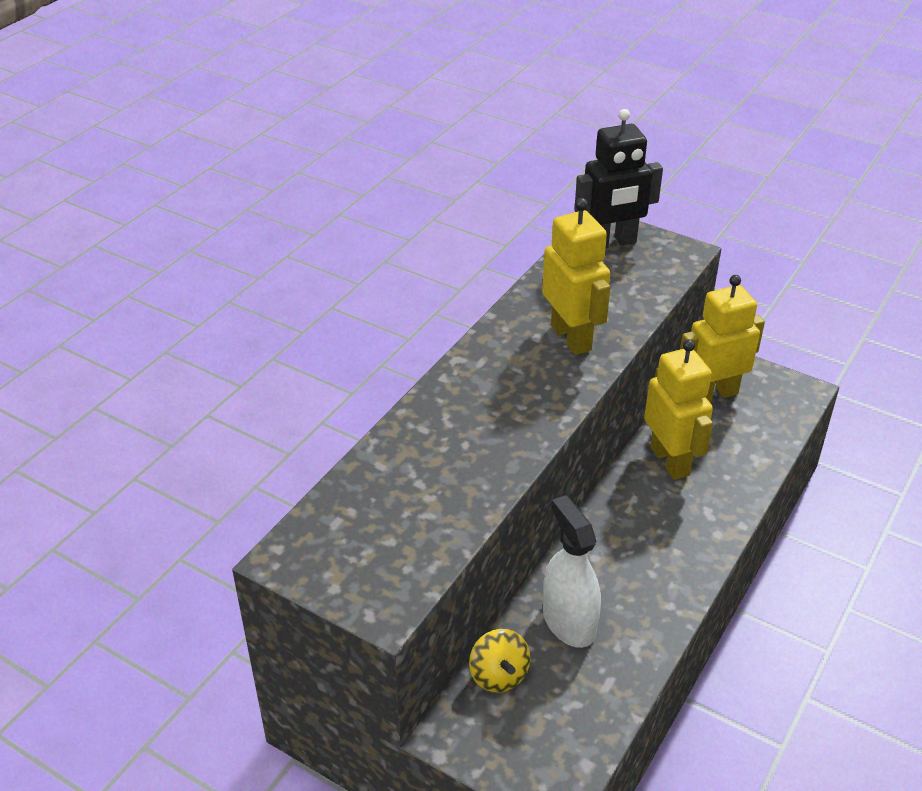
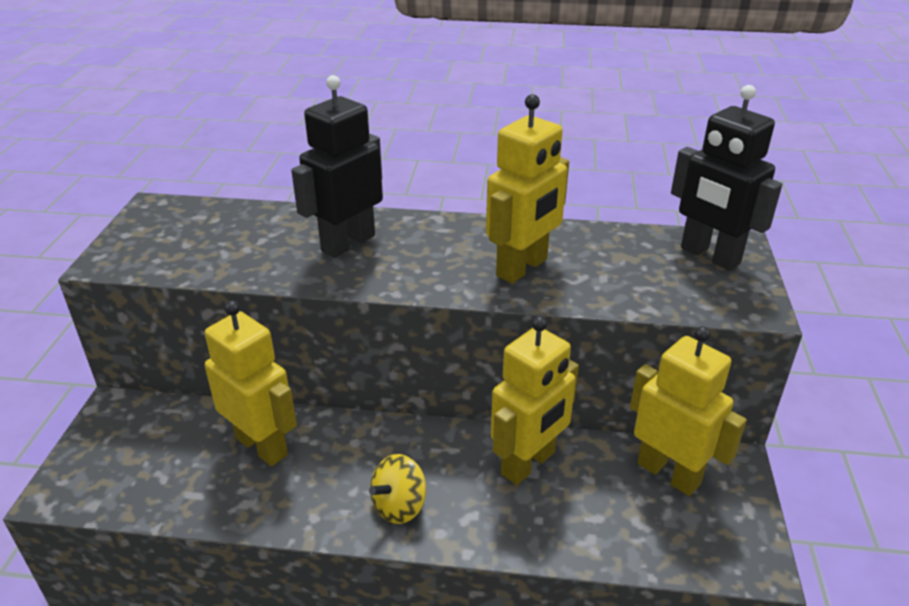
camera: 65 degrees right, 5 degrees down
(466, 426) = (348, 243): none -> black robot
(498, 675) = (184, 418): yellow spinning top -> yellow spinning top (399, 506)
(569, 622) = (262, 446): white spray bottle -> yellow robot

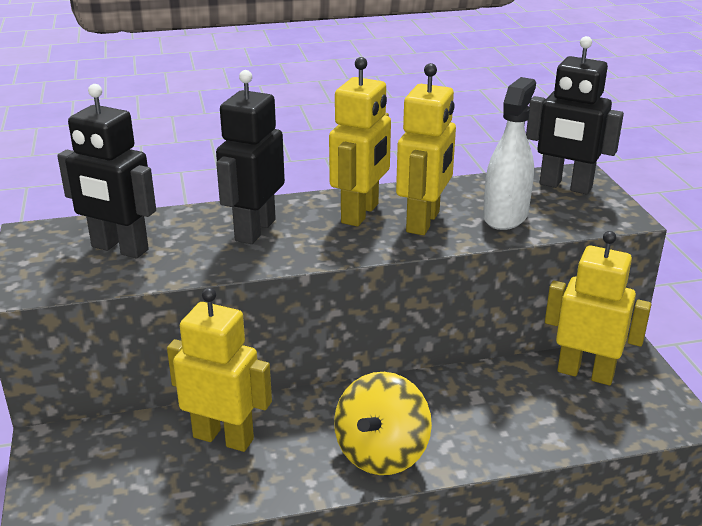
camera: 20 degrees left, 5 degrees down
(213, 238) = (119, 249): none -> black robot
(399, 506) = (381, 453): yellow spinning top -> yellow spinning top, size x1.59
(528, 464) = (471, 393): yellow robot -> yellow robot (360, 213)
(617, 279) = (505, 216): none -> white spray bottle

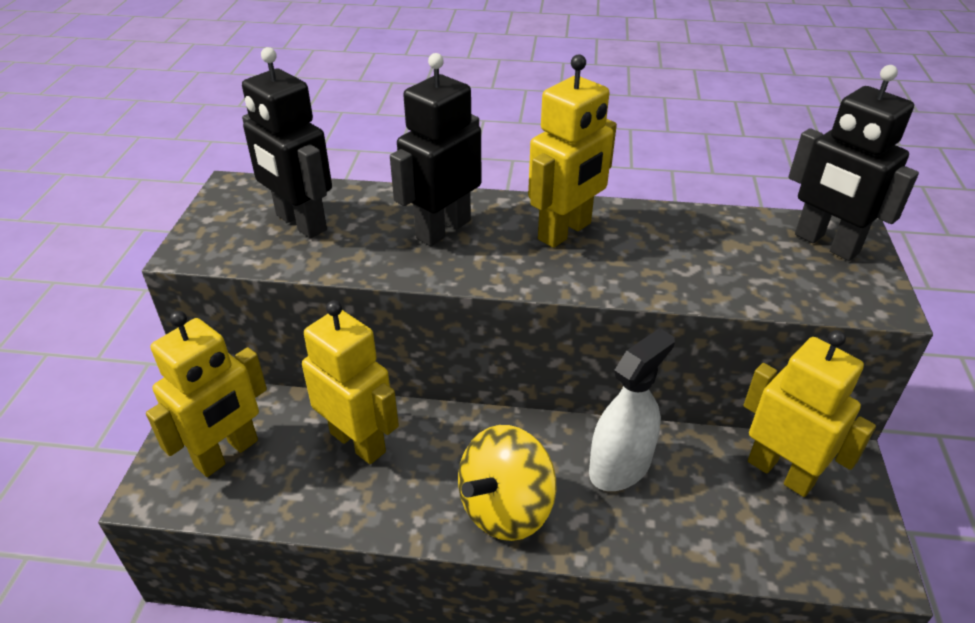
camera: 20 degrees right, 10 degrees up
(423, 222) = (630, 257): yellow robot -> yellow robot (227, 453)
(505, 216) = (731, 270): white spray bottle -> white spray bottle (620, 466)

